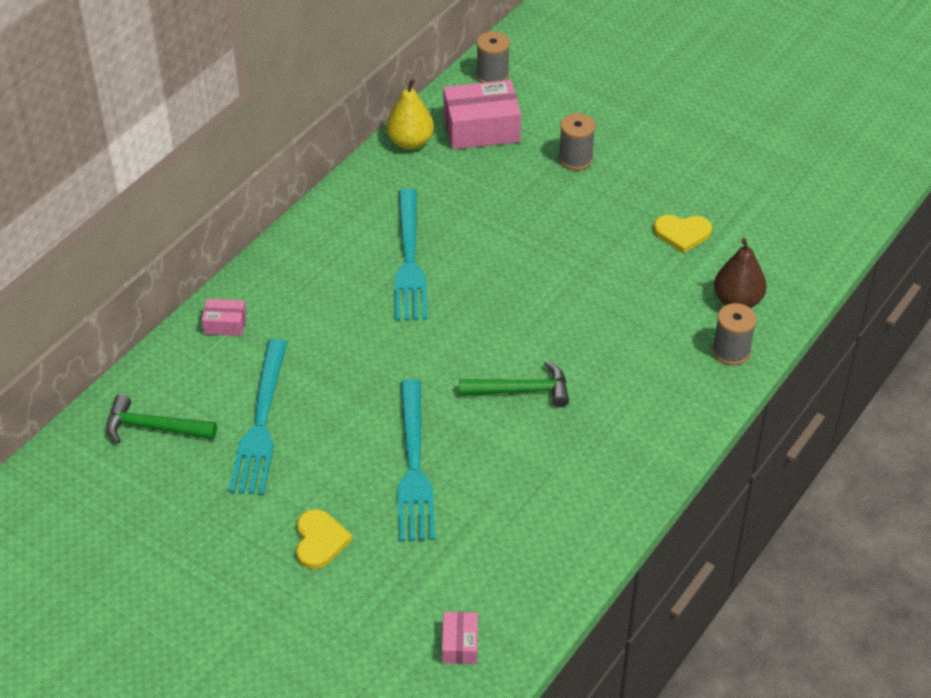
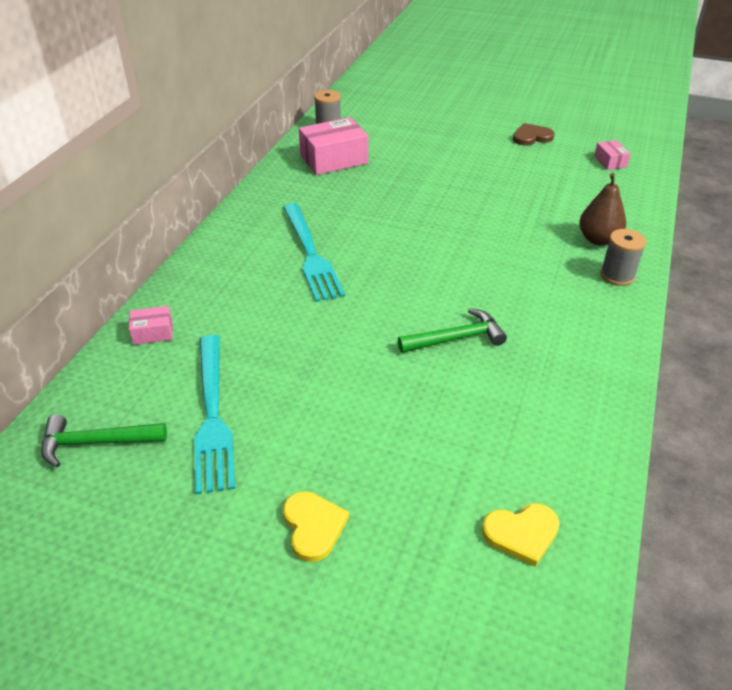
camera: 15 degrees left, 5 degrees down
(410, 142) = (280, 175): yellow pear -> none
(414, 467) = (384, 426): turquoise fork -> none
(460, 644) = (517, 613): pink box -> pink box (610, 162)
(575, 159) = (417, 167): grey spool -> none
(682, 233) = (526, 202): yellow heart -> yellow heart (521, 533)
(741, 134) = (531, 137): none -> brown heart

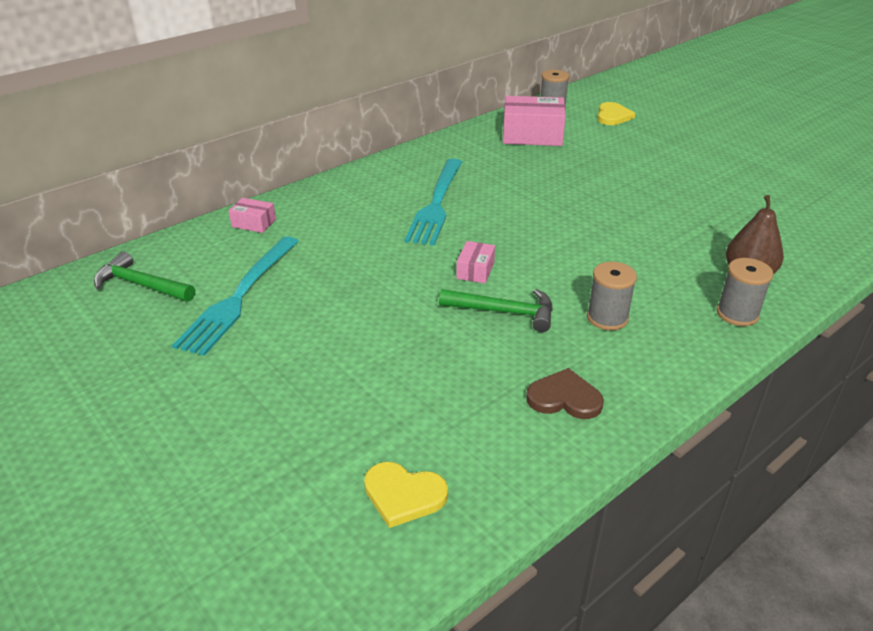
camera: 30 degrees right, 5 degrees down
(313, 526) = (234, 408): yellow heart -> yellow heart (613, 116)
(531, 137) = (763, 163): brown heart -> brown heart (564, 398)
(535, 313) = (607, 318): none -> grey spool
(610, 162) = (838, 208): pink box -> pink box (475, 270)

